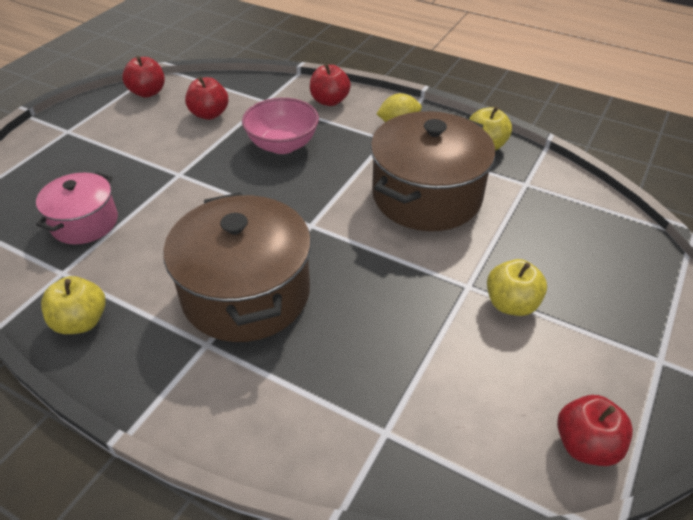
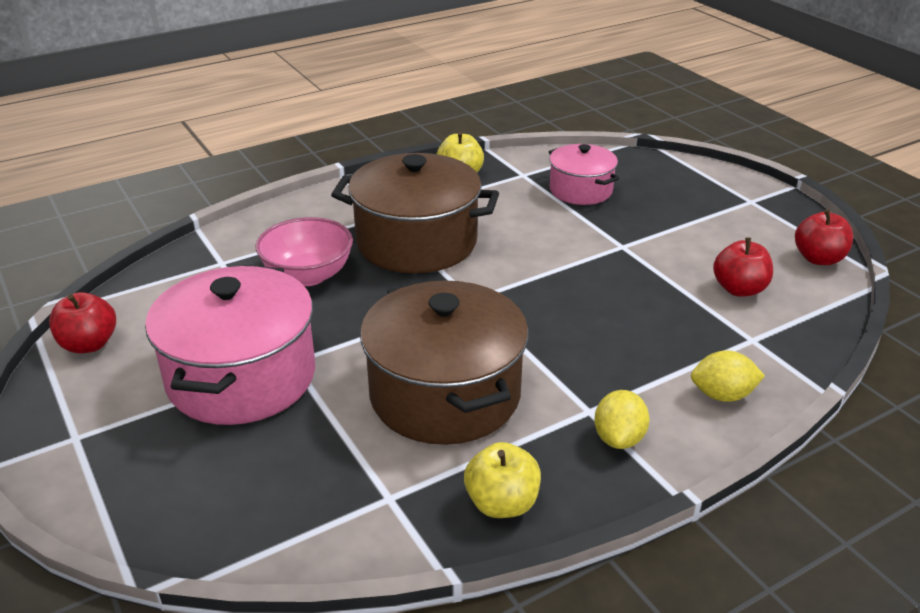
camera: 120 degrees right, 10 degrees down
(282, 145) = (633, 323): pink bowl -> pink bowl (308, 275)
(329, 101) = (722, 395): red apple -> yellow lemon
(511, 304) = (241, 377): yellow apple -> pink pot

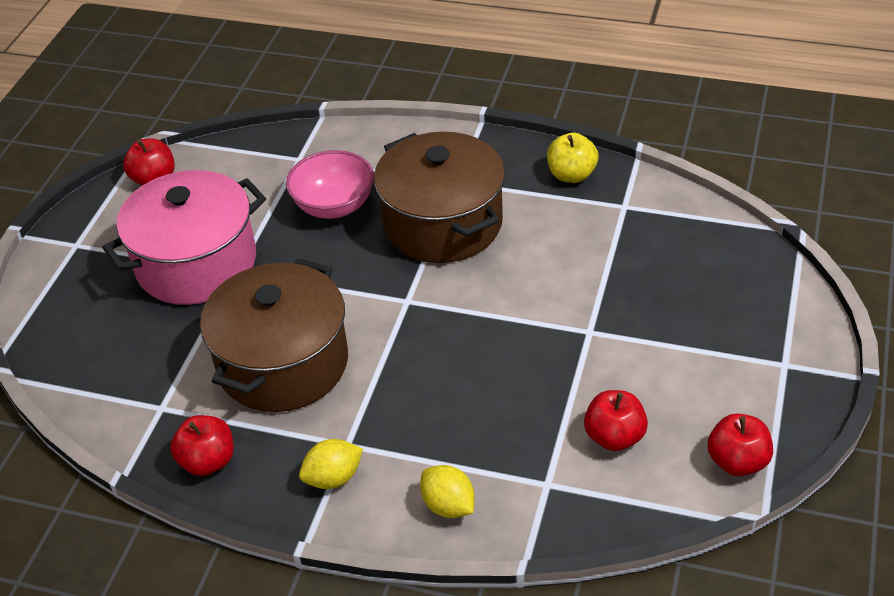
camera: 50 degrees right, 10 degrees up
(502, 503) = (208, 461): yellow apple -> red apple
(580, 190) = (646, 253): pink pot -> none

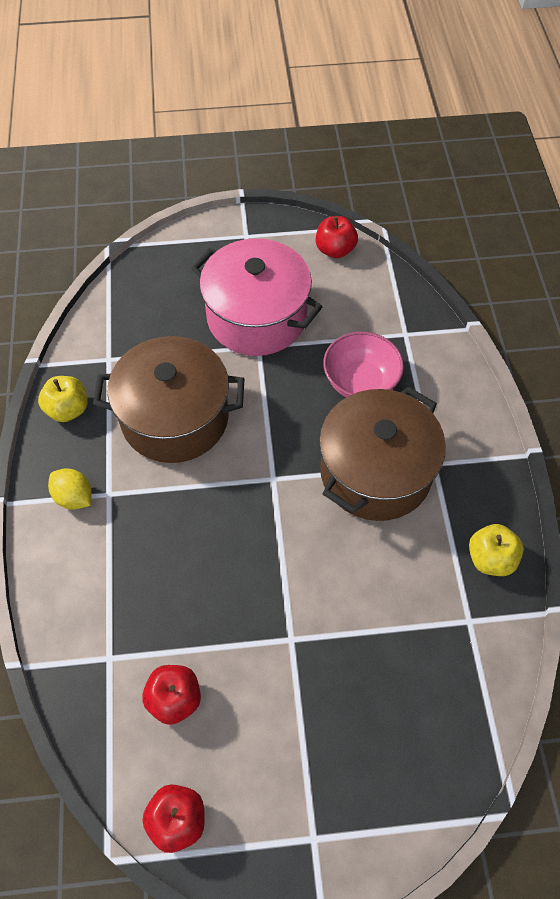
camera: 65 degrees right, 15 degrees up
(208, 461) = (68, 409): red apple -> yellow apple
(448, 505) = (68, 589): yellow lemon -> none

